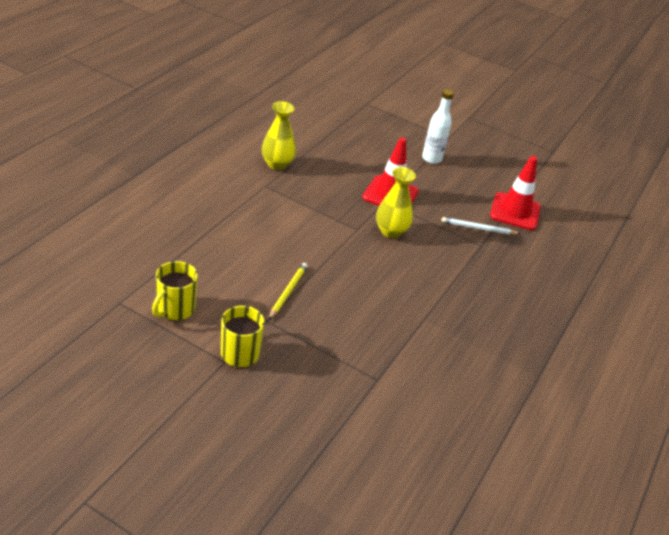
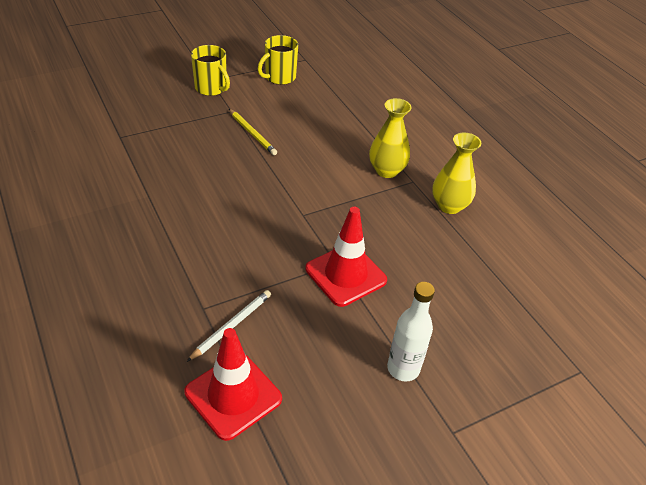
camera: 125 degrees right, 5 degrees up
(175, 309) = (279, 77): yellow mug -> yellow mug turned 105 degrees counterclockwise
(391, 231) = (282, 239): yellow vase -> yellow vase (386, 170)

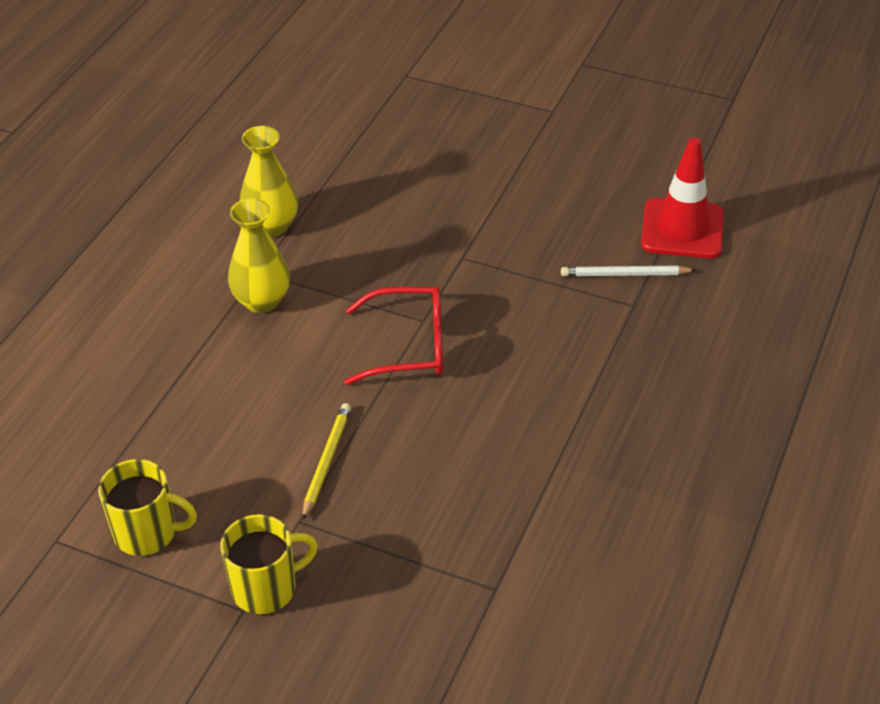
camera: 125 degrees left, 0 degrees up
(211, 88) = (266, 588): yellow mug -> yellow mug turned 60 degrees clockwise
(290, 198) = (409, 346): none -> red glasses
(345, 274) = (469, 243): red traffic cone -> none
(403, 368) = (529, 158): white bottle -> none

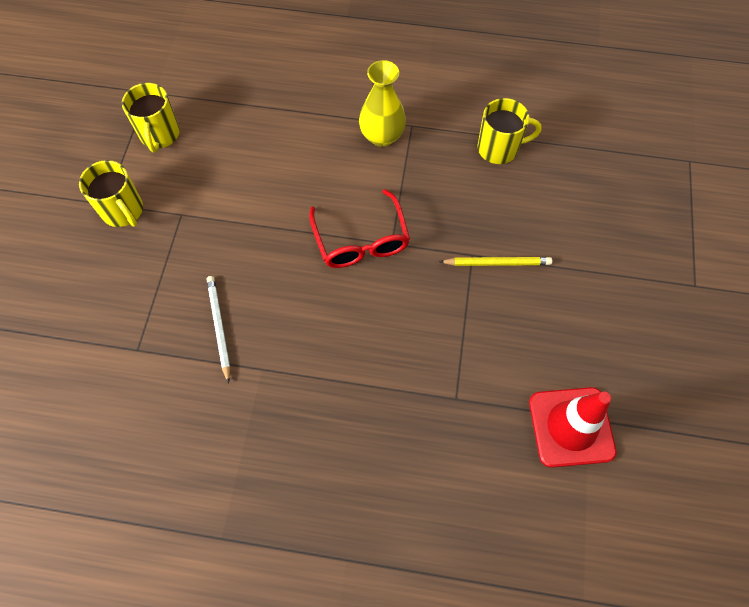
camera: 75 degrees right, 20 degrees up
(271, 226) = (463, 120): yellow vase -> none
(326, 461) = (236, 216): yellow pencil -> yellow pencil (497, 262)
(327, 206) = (499, 148): none -> yellow mug
(625, 274) = (492, 385): white pencil -> white pencil (219, 327)

